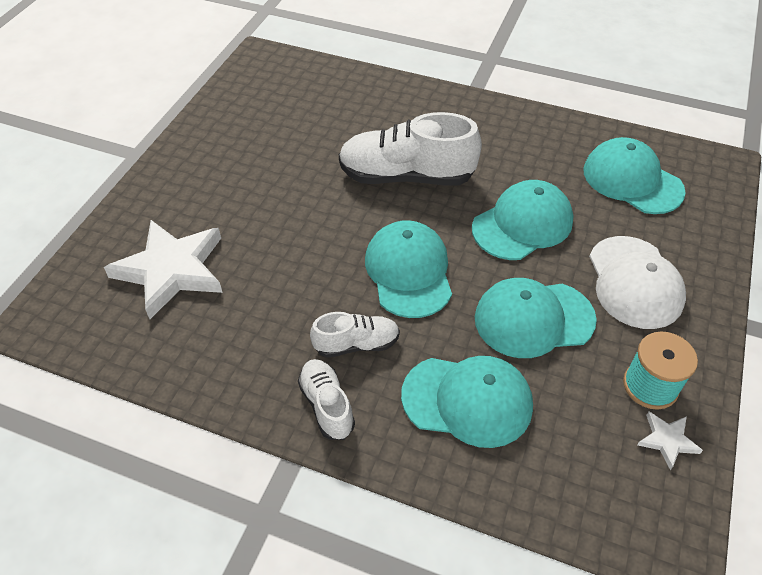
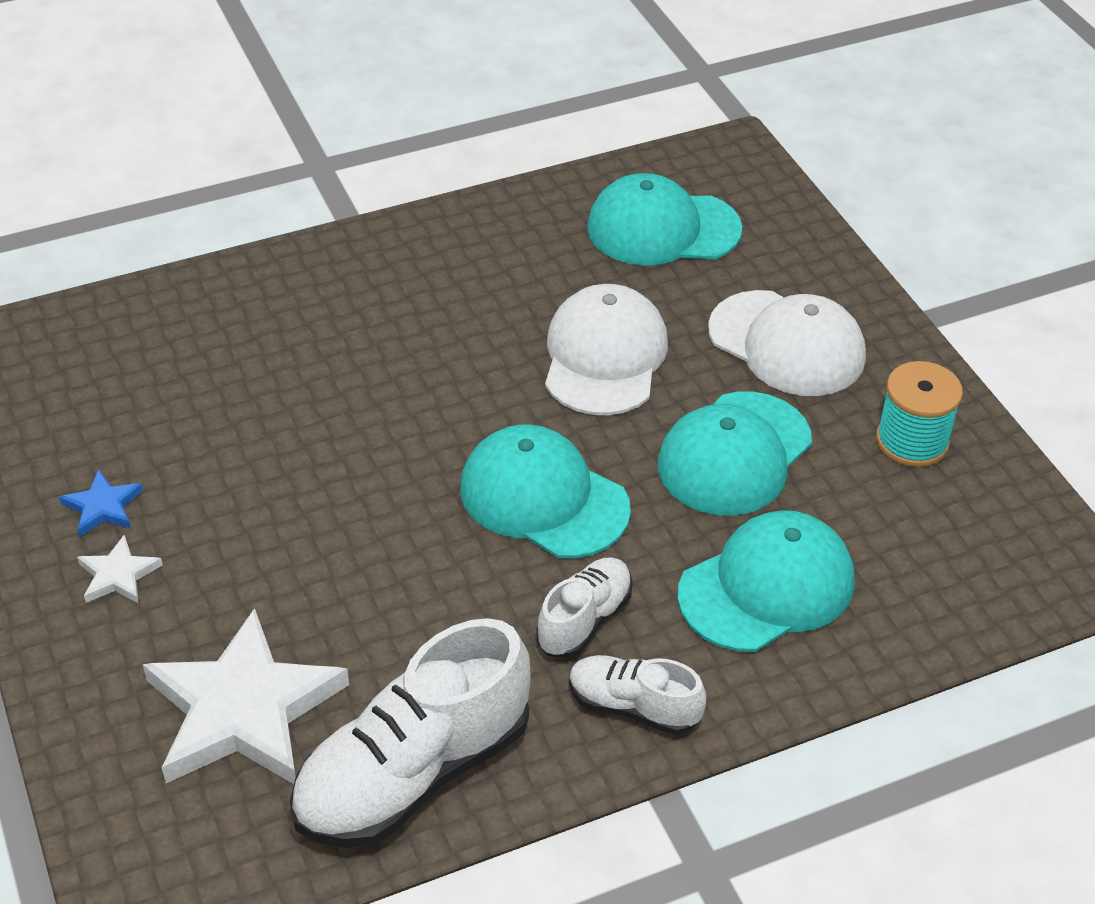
camera: 45 degrees left, 5 degrees down
(227, 148) = (103, 507): none -> blue star
(406, 176) = (401, 387): white shoe -> white shoe (413, 773)
(522, 224) = (604, 356): turquoise cap -> white cap
(667, 440) = (979, 482): white star -> white star (118, 575)

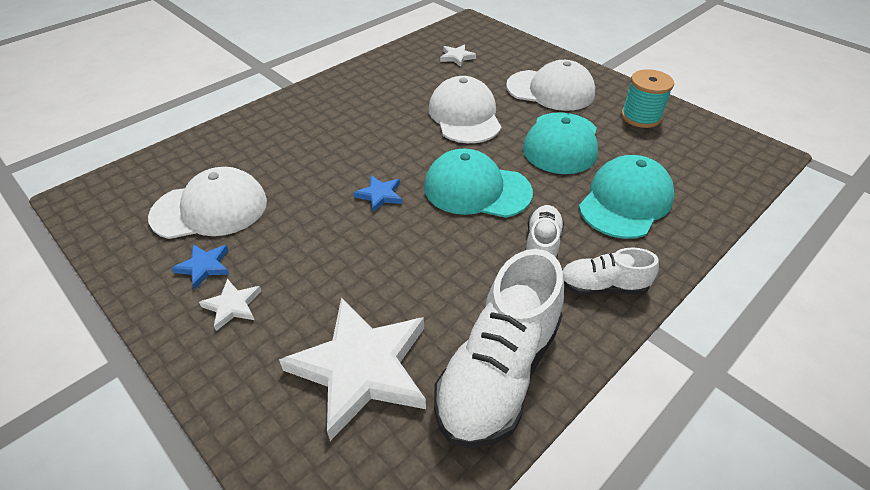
camera: 20 degrees left, 0 degrees up
(142, 418) = (210, 209): none -> white cap
(391, 465) = (380, 195): none -> blue star
(662, 228) = (457, 57): turquoise cap -> white star

